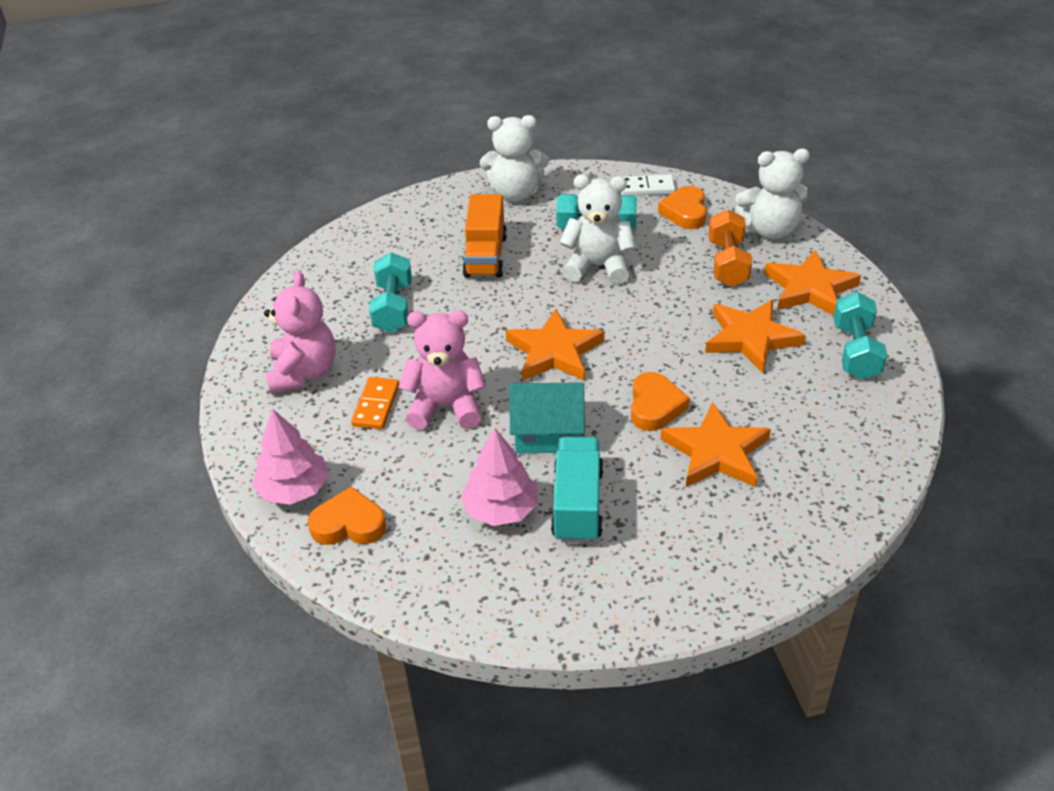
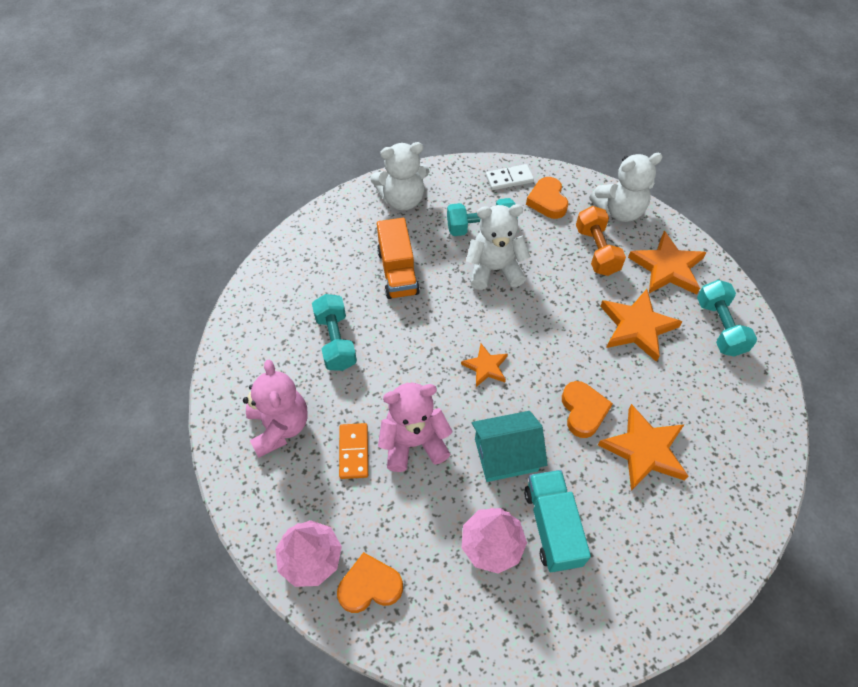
camera: 15 degrees left, 15 degrees up
(554, 351) = (485, 367): orange star -> orange star, size x0.58

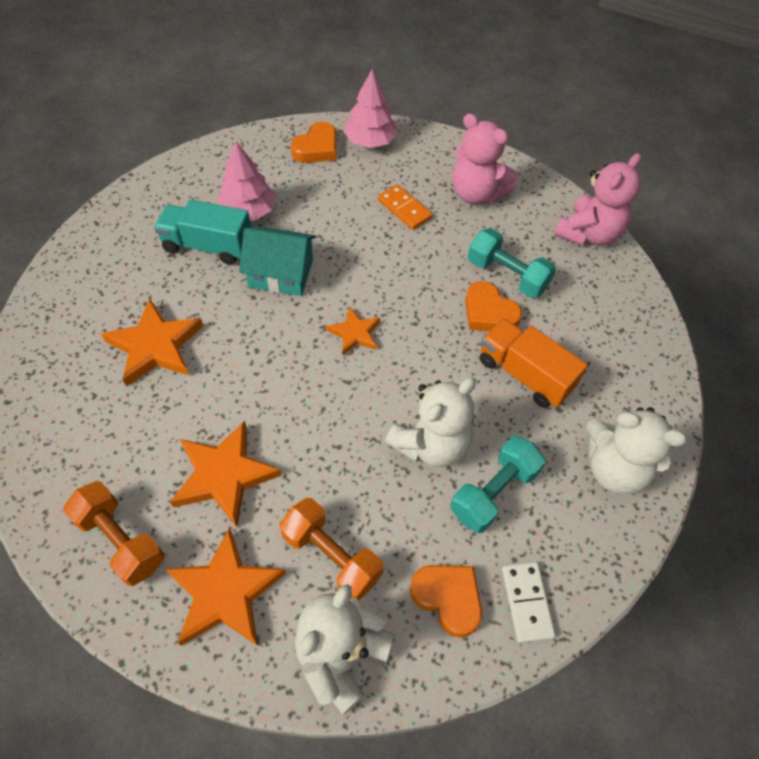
camera: 140 degrees right, 0 degrees up
(402, 199) = (615, 469): white teddy bear -> white teddy bear turned 105 degrees counterclockwise
(414, 442) = (364, 240): pink teddy bear -> pink teddy bear (588, 234)
(506, 454) = (281, 273): turquoise house -> turquoise house turned 60 degrees clockwise
(509, 179) = (526, 602): white domino -> white domino turned 45 degrees counterclockwise
(552, 526) = (208, 246): turquoise truck -> turquoise truck turned 150 degrees clockwise
(583, 411) = (233, 347): orange heart -> orange heart (489, 313)
(719, 327) = (121, 540): turquoise dumbbell -> orange dumbbell

